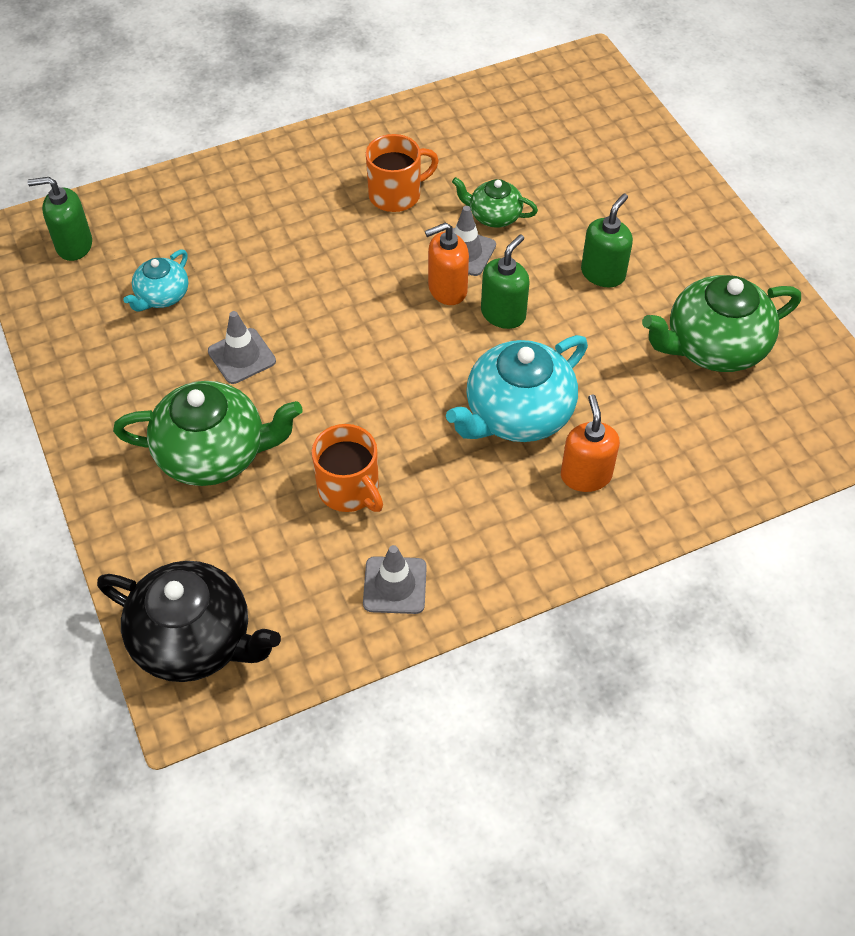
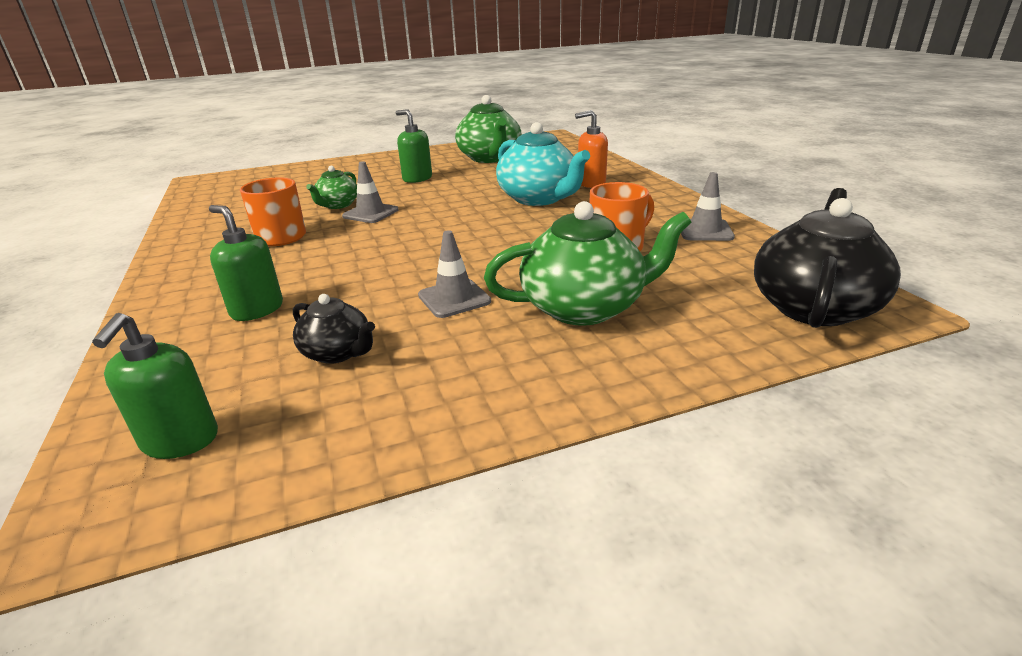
camera: 85 degrees left, 25 degrees down
(162, 296) = (338, 352): turquoise teapot -> black teapot
(214, 454) = (584, 307): green teapot -> green teapot turned 75 degrees clockwise
(447, 289) = (408, 218): orange soap dispenser -> none
(503, 314) = (442, 202): green soap dispenser -> green soap dispenser (257, 309)

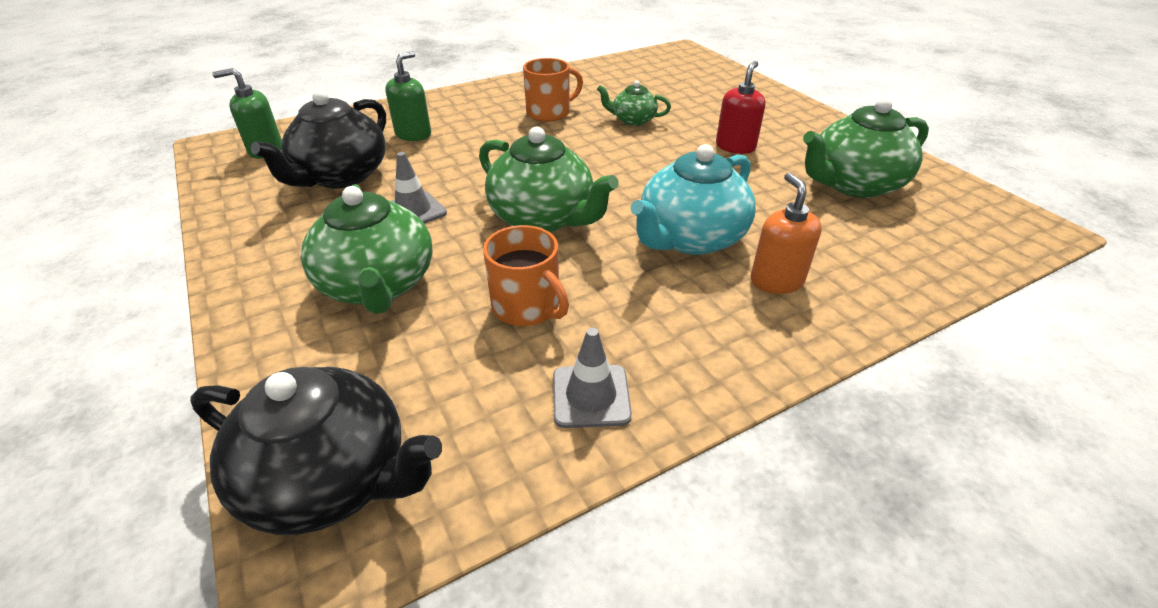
camera: 80 degrees right, 10 degrees up
(338, 352) = (340, 176): black teapot -> black teapot, size x1.85
(370, 213) = (613, 140): grey traffic cone -> none
(417, 178) = (735, 146): green soap dispenser -> red soap dispenser
(493, 241) = (543, 218): none -> green teapot

